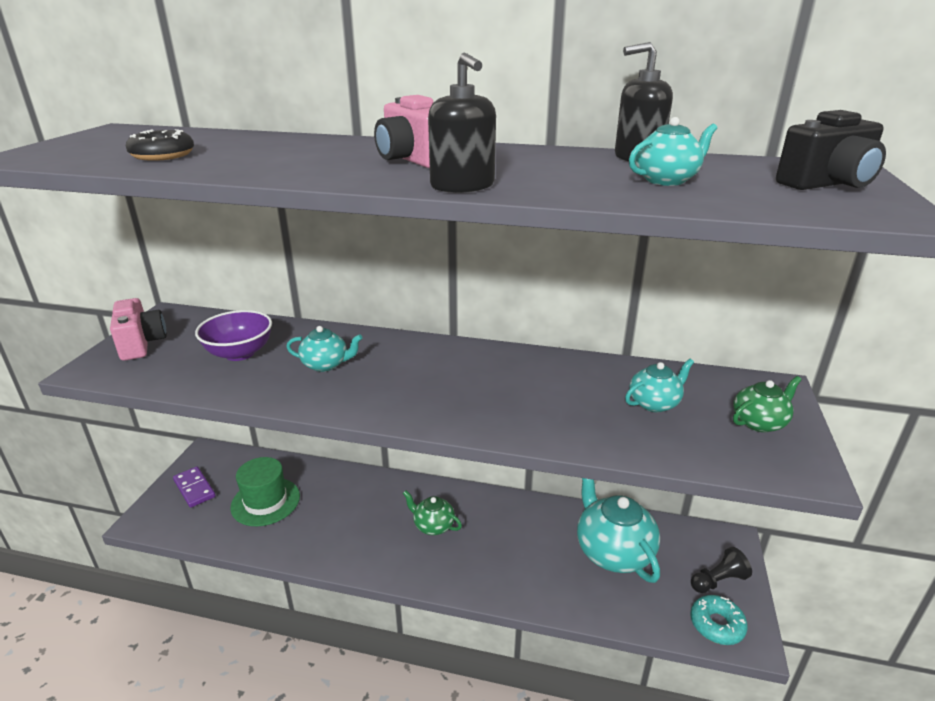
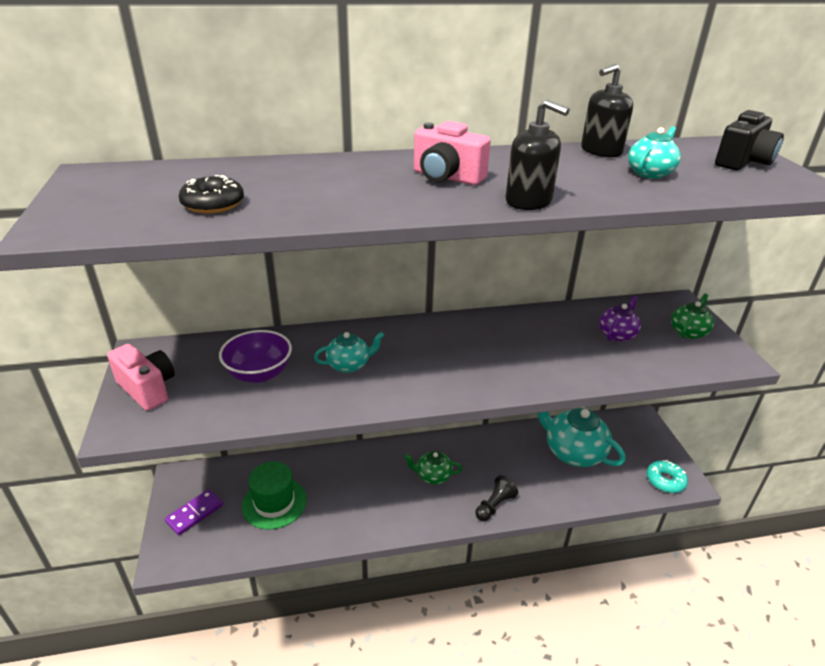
camera: 25 degrees left, 5 degrees up
(194, 488) = (194, 513): purple domino -> purple domino turned 75 degrees counterclockwise
(654, 403) = (617, 334): turquoise teapot -> purple teapot
(718, 581) = (649, 450): black pawn -> black pawn (494, 505)

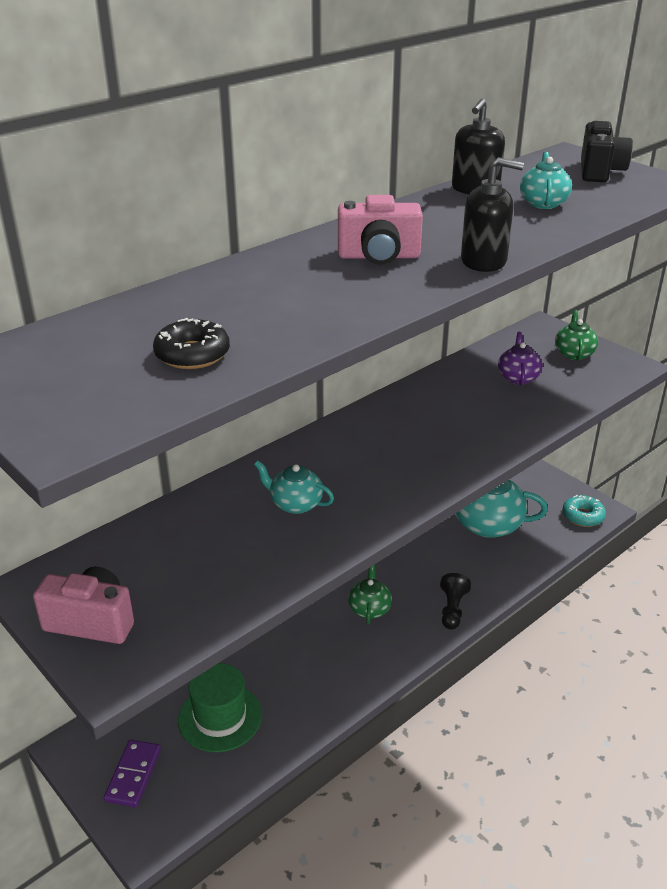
camera: 30 degrees left, 0 degrees up
(259, 374) = (207, 552): purple bowl -> none
(349, 365) = (295, 504): turquoise teapot -> turquoise teapot turned 105 degrees counterclockwise
(433, 476) = (369, 608): green teapot -> green teapot turned 120 degrees clockwise

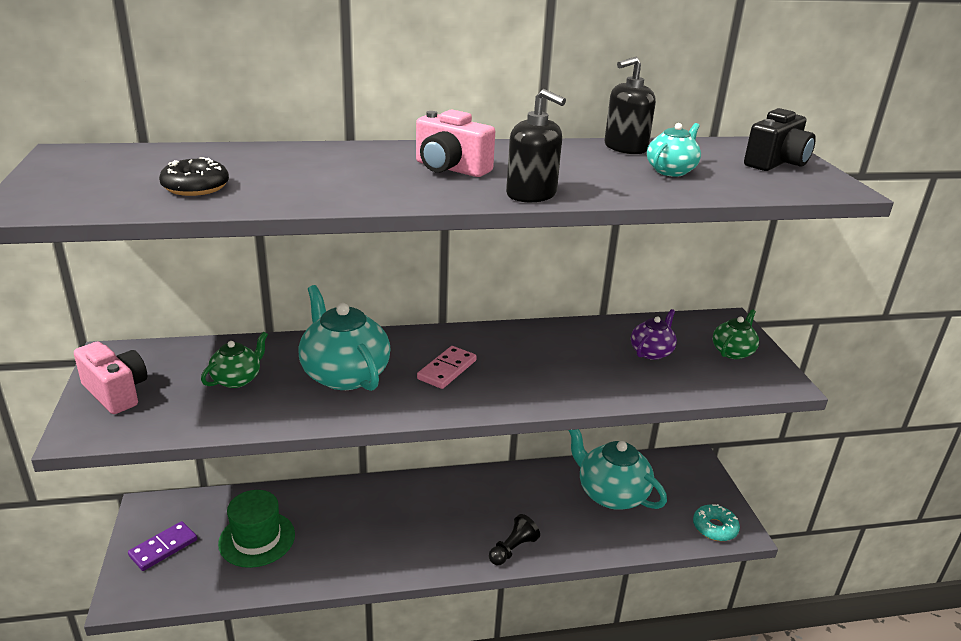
camera: 30 degrees right, 5 degrees down
(295, 504) = (344, 374): turquoise teapot -> turquoise teapot, size x1.84
(369, 608) = (444, 515): green teapot -> green teapot (237, 379)
(378, 461) = (447, 370): none -> pink domino

